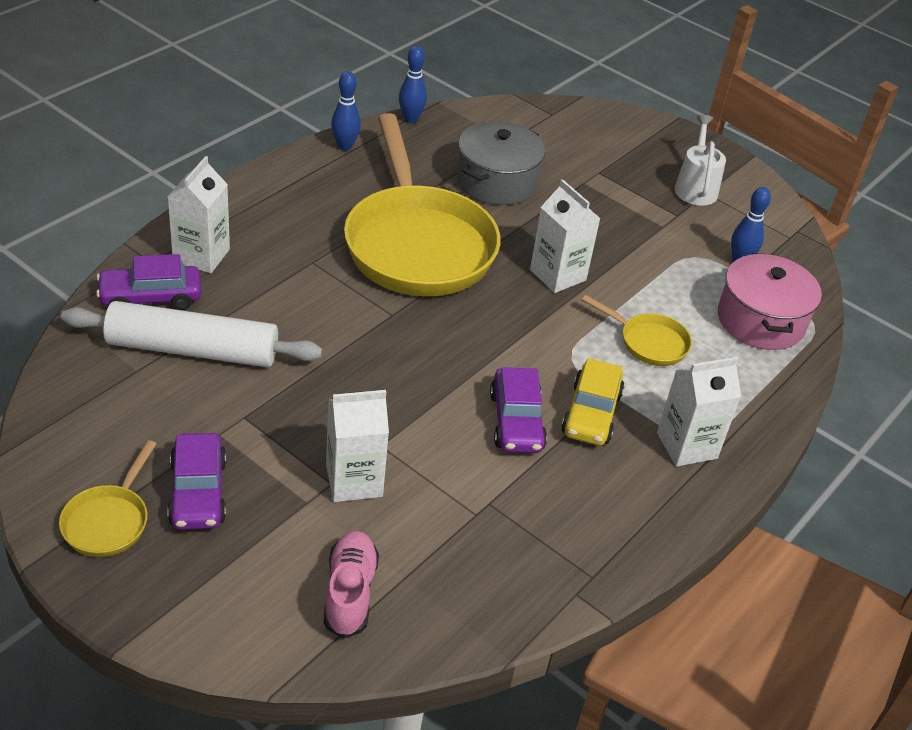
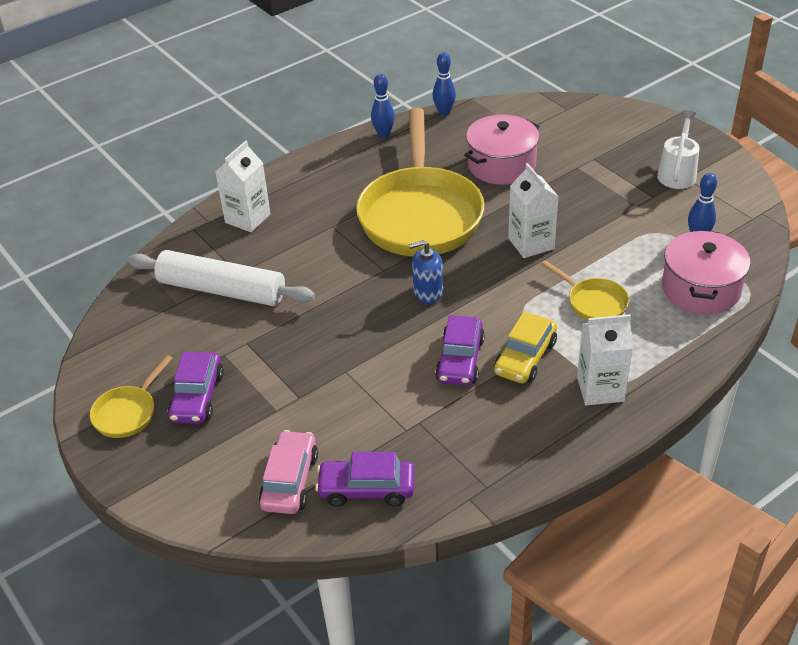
camera: 20 degrees right, 0 degrees up
(150, 297) = (201, 249): purple car -> purple car (366, 489)
(350, 593) = (290, 481): pink shoe -> pink car
(354, 480) = (317, 397): white carton -> none
(453, 340) = (427, 292): none -> blue soap dispenser
(496, 182) = (501, 165): grey pot -> pink pot

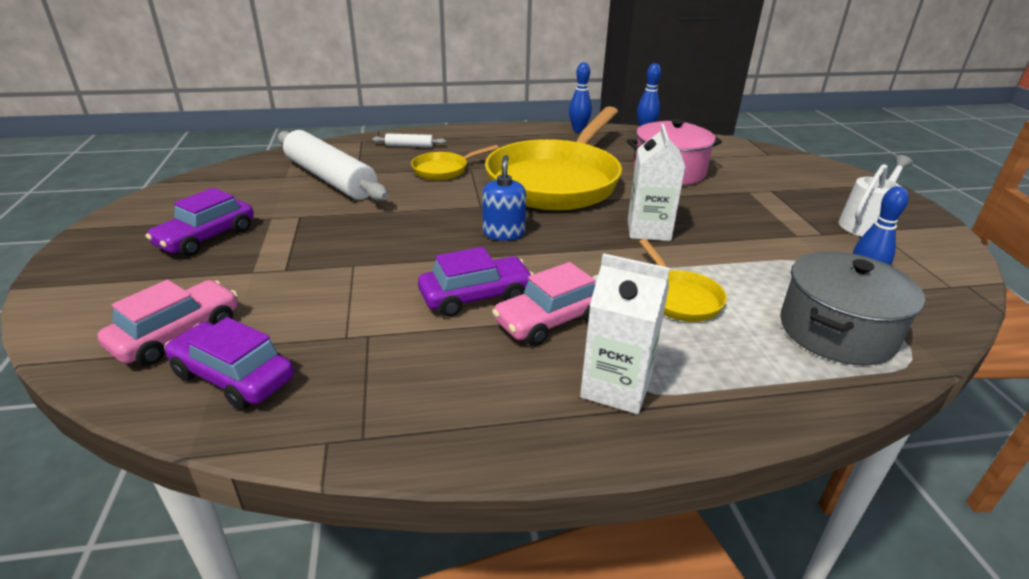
camera: 25 degrees right, 10 degrees down
(128, 412) = (141, 228): yellow pan -> yellow pan (444, 170)
(247, 218) = (409, 146): white carton -> white rolling pin
(427, 292) = (503, 233): blue soap dispenser -> blue soap dispenser turned 75 degrees clockwise
(460, 360) = (476, 296): purple car -> purple car turned 150 degrees counterclockwise
(525, 358) = (550, 320): yellow car -> pink car
(701, 289) = (836, 331): pink pot -> grey pot

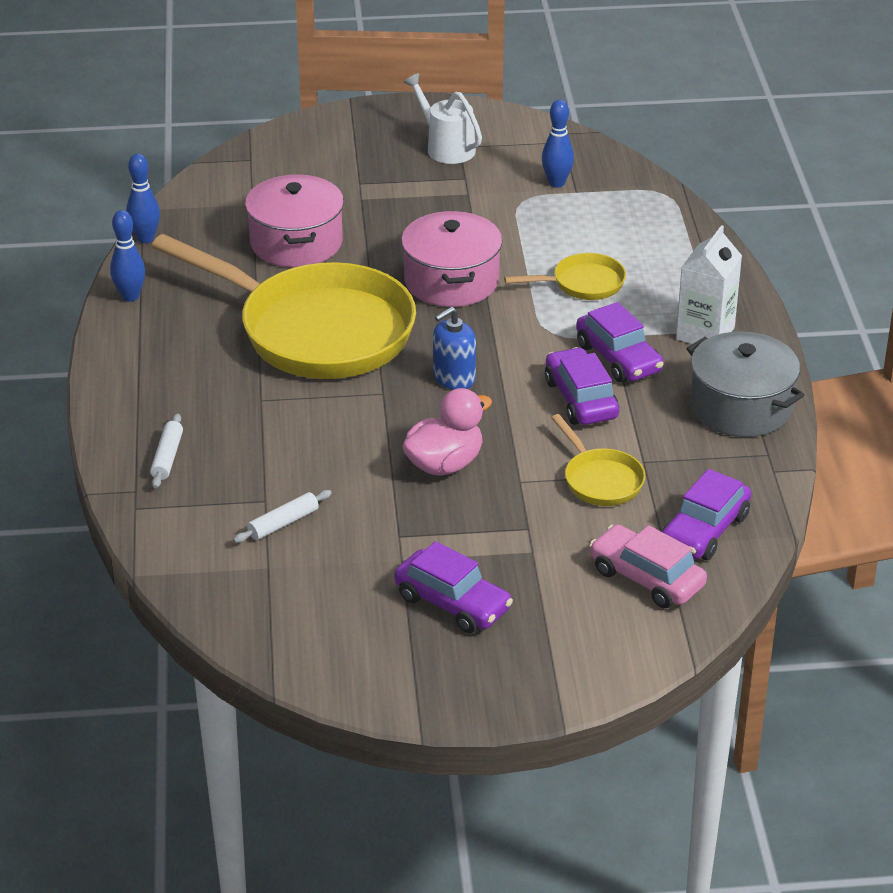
camera: 85 degrees left, 5 degrees up
(330, 178) = (283, 523): white rolling pin -> white rolling pin, size x0.41
(384, 231) = (444, 464): none -> pink duck
(444, 170) = (266, 422): yellow pan -> yellow pan (600, 480)
(503, 233) = (454, 378): blue soap dispenser -> blue soap dispenser turned 45 degrees counterclockwise
(550, 320) = (618, 358): pink car -> purple car
(648, 230) = (451, 281): white carton -> pink pot
(836, 331) = (630, 216): grey pot -> grey pot (741, 407)

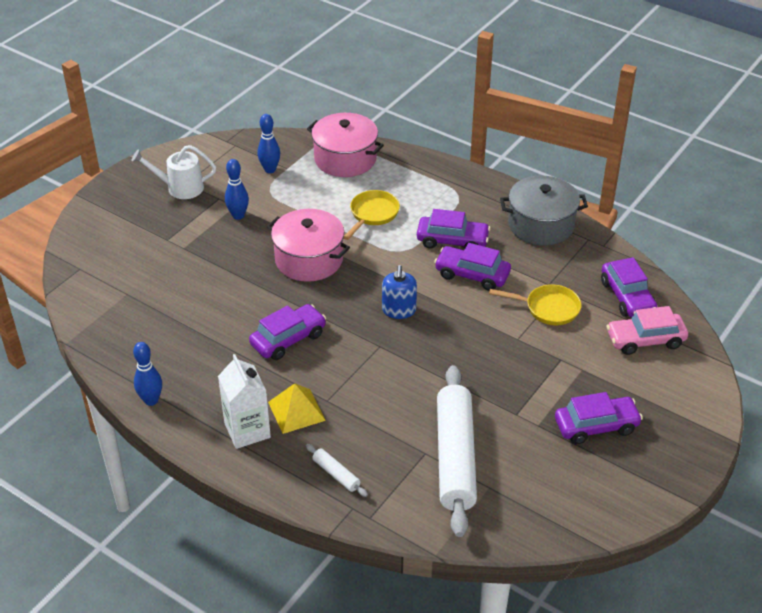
camera: 50 degrees left, 5 degrees up
(145, 238) = (99, 359): blue bowling pin -> blue bowling pin (238, 215)
(222, 388) = (296, 411): none -> yellow pyramid
(283, 523) = (455, 457): white rolling pin -> white rolling pin, size x2.43
(296, 243) = (191, 298): pink pot -> pink pot (345, 159)
(316, 331) = (288, 339): yellow pan -> purple car
(444, 464) = (472, 359): pink duck -> none
(705, 333) = (467, 200): white carton -> white carton (247, 430)

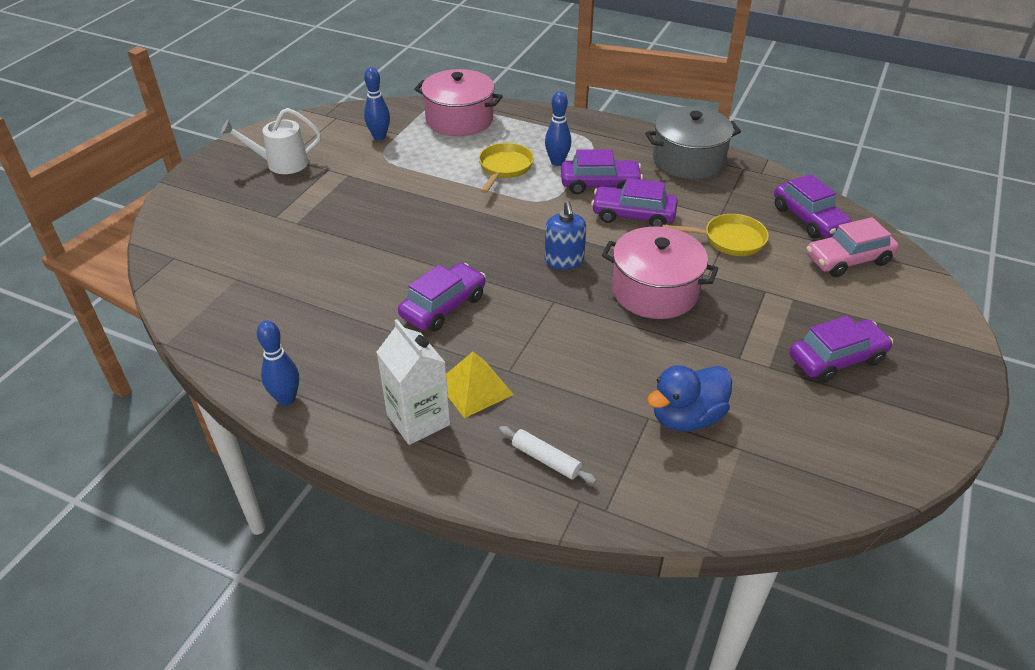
camera: 10 degrees left, 0 degrees up
(238, 215) = (354, 184): blue bowling pin -> blue bowling pin (557, 162)
(309, 259) = (445, 219): pink pot -> pink pot (655, 291)
(455, 457) = (686, 417): white rolling pin -> blue duck

